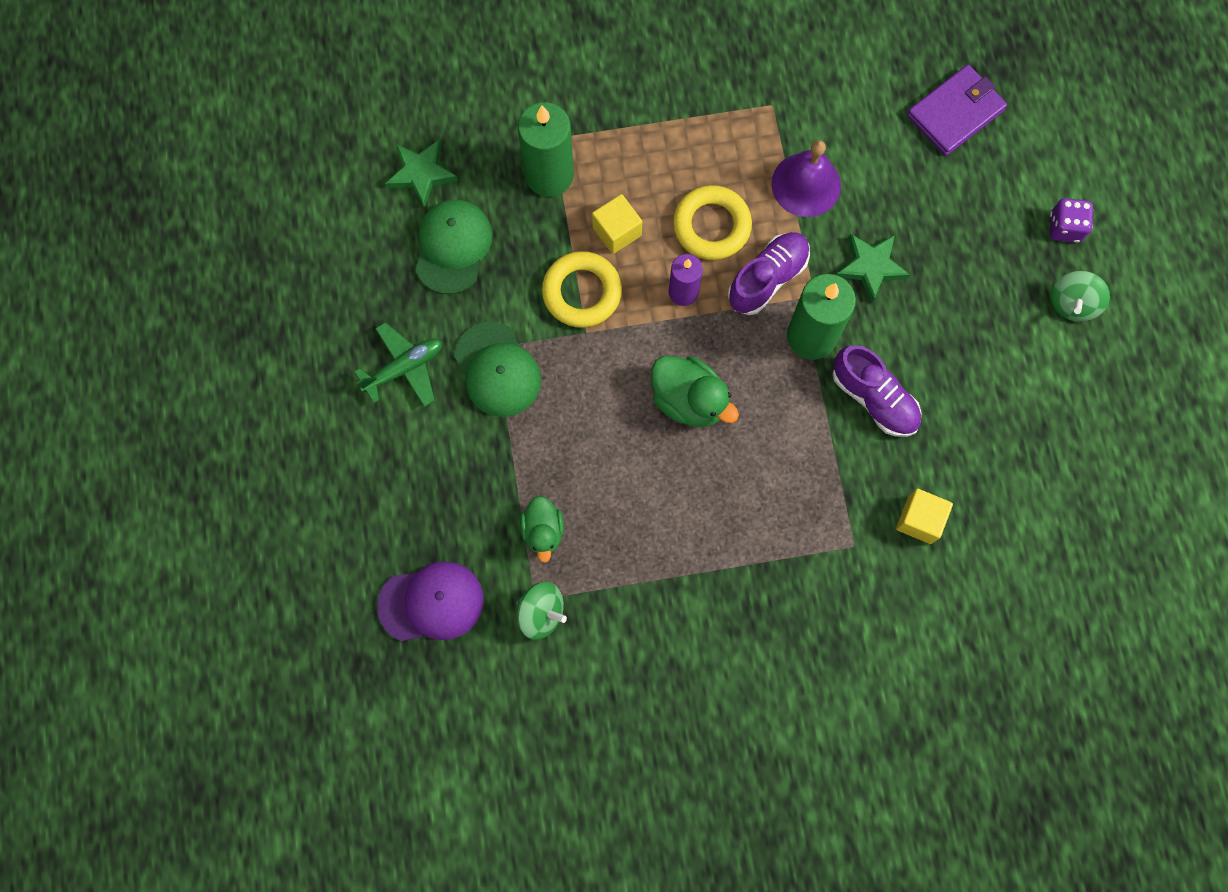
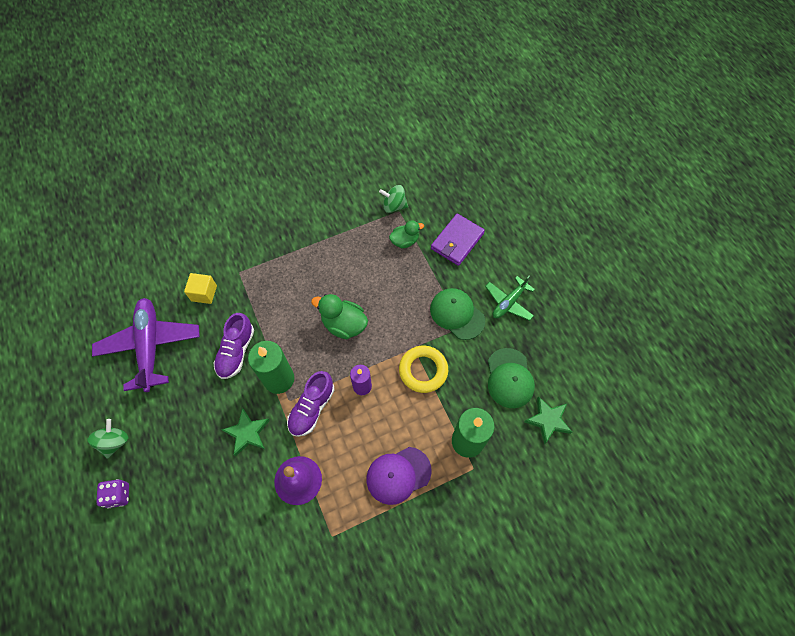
camera: 165 degrees right, 10 degrees down
(431, 602) = (449, 198): purple cap -> purple cap (398, 475)
(543, 531) = (405, 241): green duck -> green duck turned 90 degrees clockwise
(617, 231) = (413, 414): yellow cube -> none
(711, 226) = (354, 434): yellow ring -> none
(874, 398) = (236, 352): purple shoe -> purple shoe turned 105 degrees counterclockwise
(955, 113) = (199, 566): purple wallet -> purple wallet (457, 241)
(1015, 444) = (150, 346): none -> purple plane

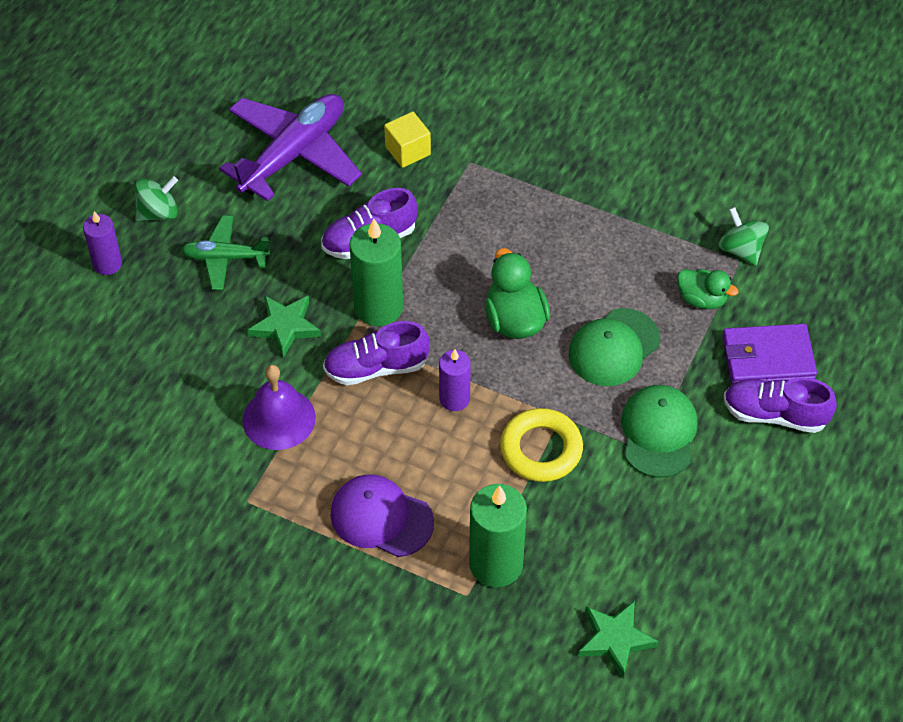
camera: 50 degrees right, 10 degrees down
(118, 495) = (107, 264): purple dice -> purple candle
(487, 262) = (775, 414): none -> purple shoe
(508, 302) = (740, 481): green plane -> green plane (225, 258)
(509, 378) = (630, 555): green cap -> green cap (614, 347)

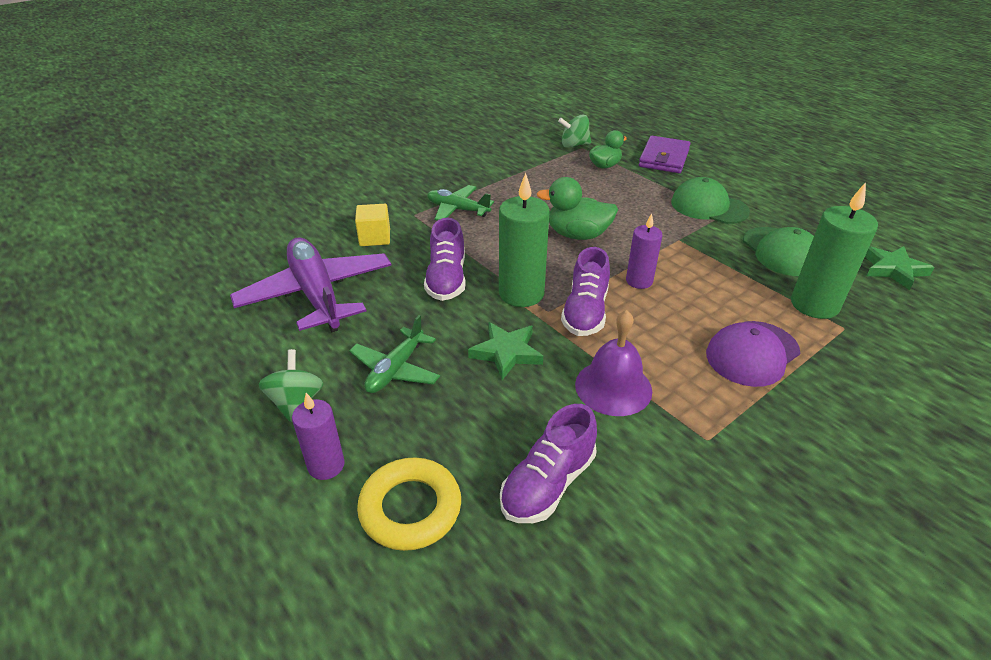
camera: 65 degrees left, 15 degrees down
(503, 195) = (457, 210): none -> green plane
(541, 449) = (706, 255): yellow ring -> yellow ring (410, 508)
(614, 347) = (626, 204): green cap -> green cap (781, 252)
(775, 414) = (710, 167): purple shoe -> purple shoe (548, 484)

